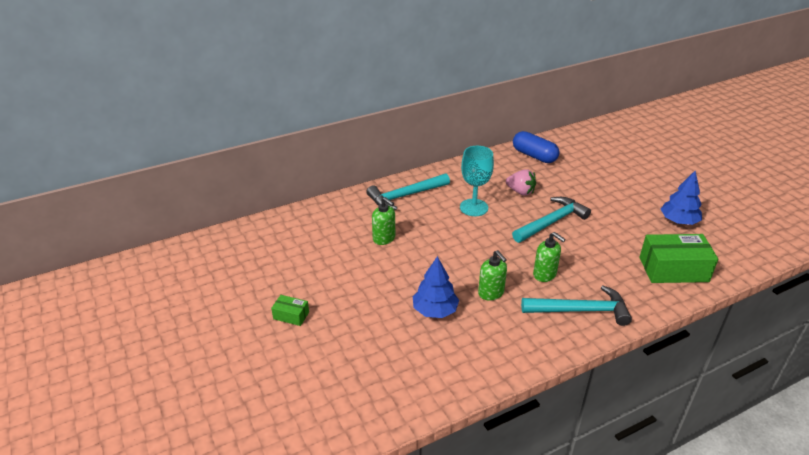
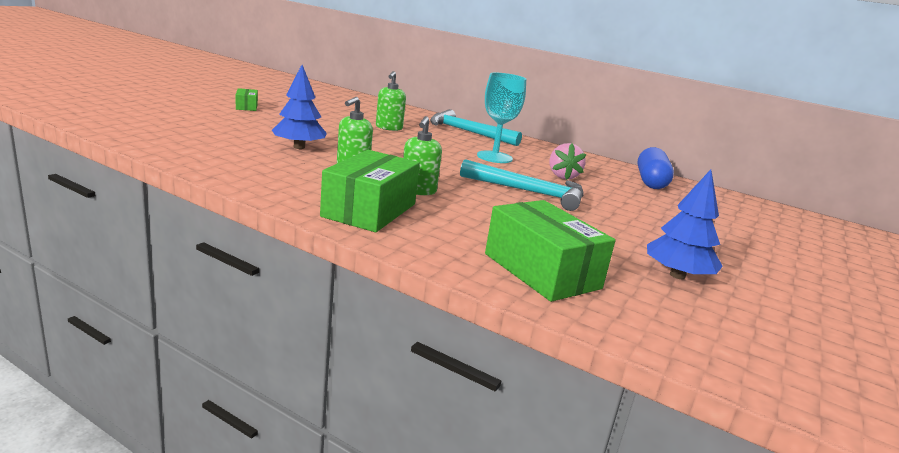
camera: 55 degrees right, 15 degrees down
(581, 310) = (369, 210): turquoise hammer -> green box

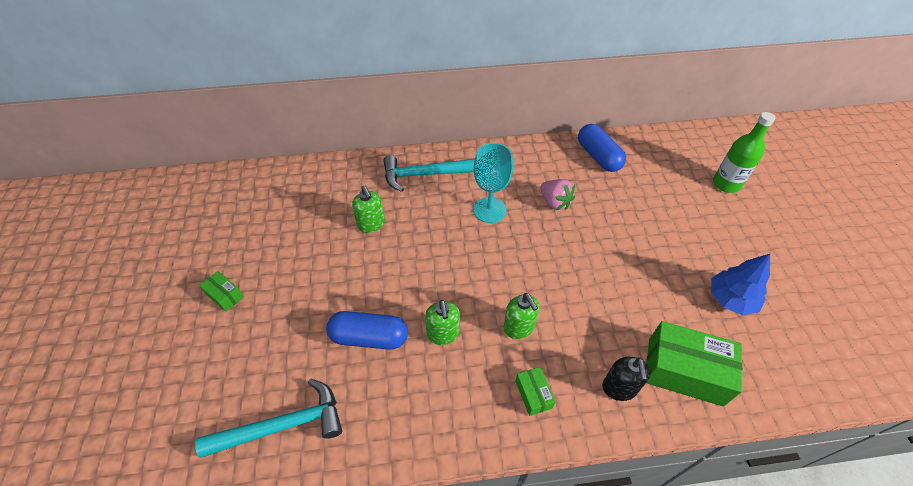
camera: 35 degrees left, 30 degrees up
(299, 147) = (369, 337): blue tree -> blue capsule
(369, 210) = (533, 394): green box -> green box, size x0.48
(453, 244) = (619, 388): none -> black soap dispenser
(529, 192) = (568, 255): turquoise hammer -> turquoise hammer (283, 426)
(791, 241) = (726, 184): none -> green bottle

